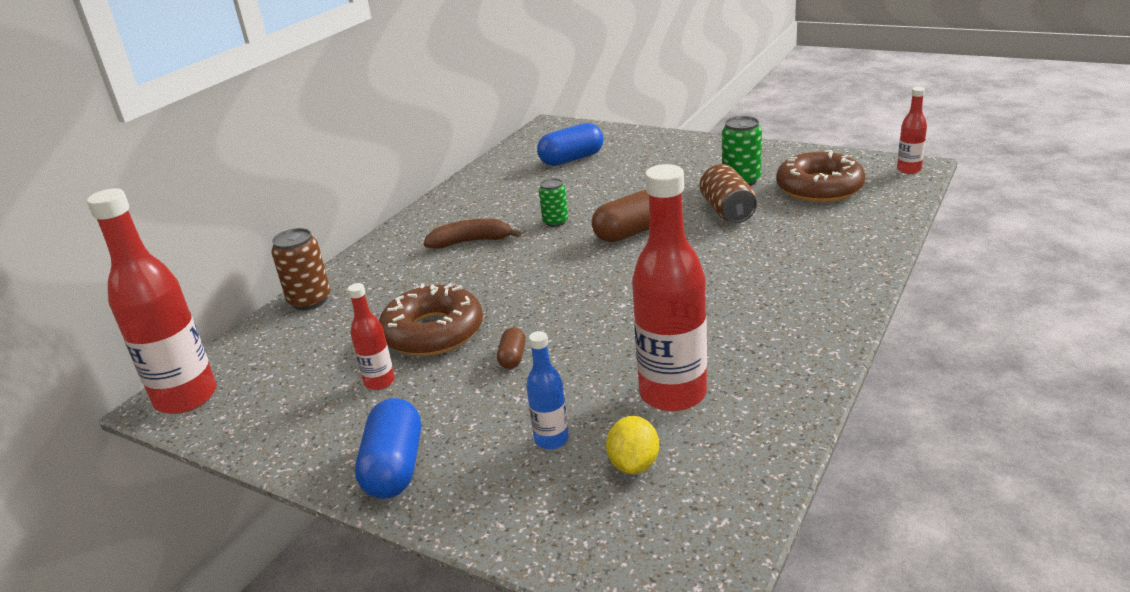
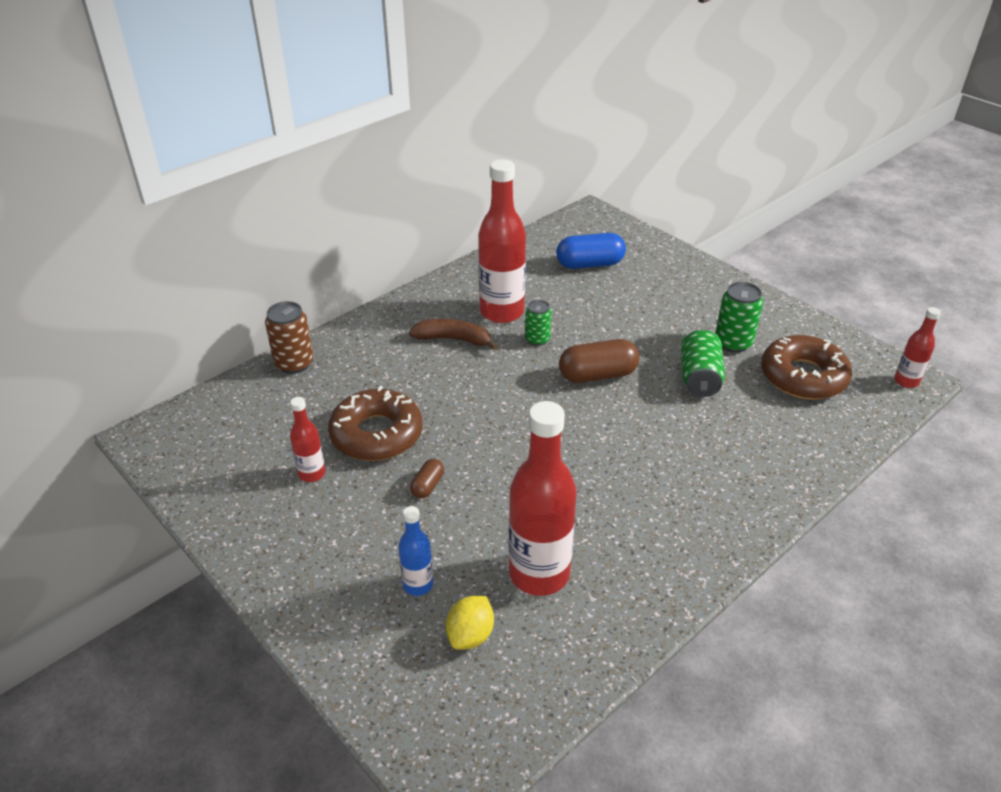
camera: 15 degrees right, 10 degrees up
(186, 397) = (162, 436): red bottle -> red bottle (502, 312)
(394, 467) = (286, 566): blue capsule -> none
(727, 211) = (699, 377): brown can -> green can

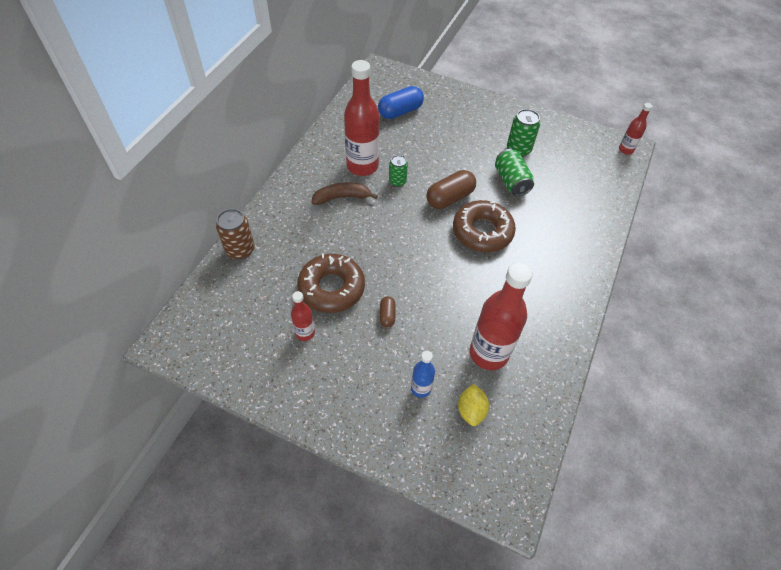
camera: 25 degrees left, 15 degrees up
(803, 376) = (569, 163): brown donut -> brown donut (482, 232)

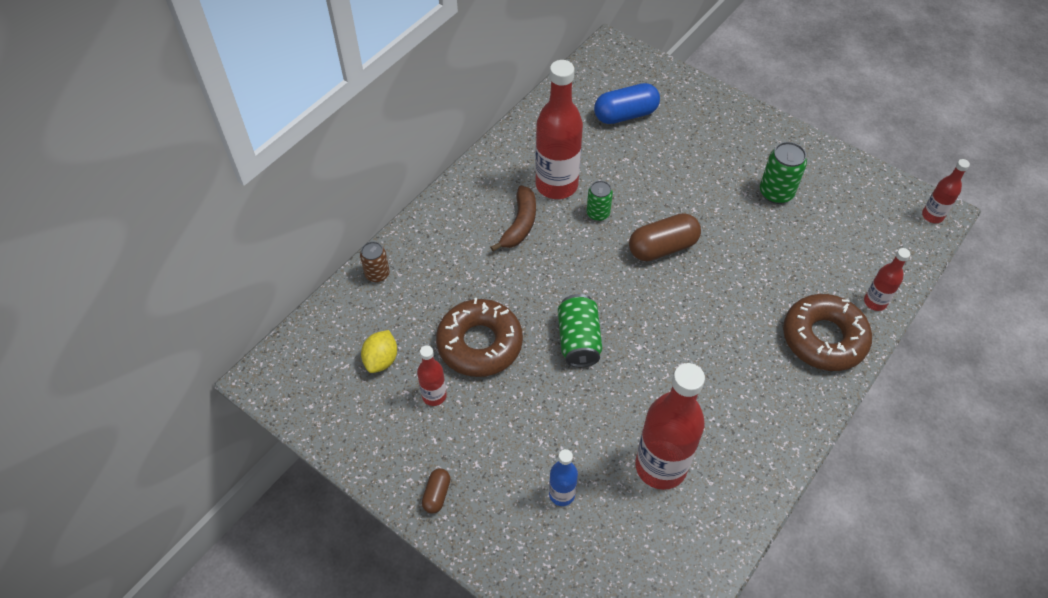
camera: 15 degrees right, 0 degrees up
(240, 250) = (377, 274): brown can -> brown can, size x0.66
(342, 197) = (520, 224): brown banana -> brown banana turned 105 degrees clockwise
(387, 315) = (541, 392): brown capsule -> brown capsule (437, 494)
(471, 410) = (619, 535): yellow lemon -> yellow lemon (381, 360)
(482, 232) = (695, 301): brown donut -> brown donut (824, 338)
(511, 181) = (753, 237): green can -> green can (578, 340)
(605, 212) = (875, 302): none -> red bottle

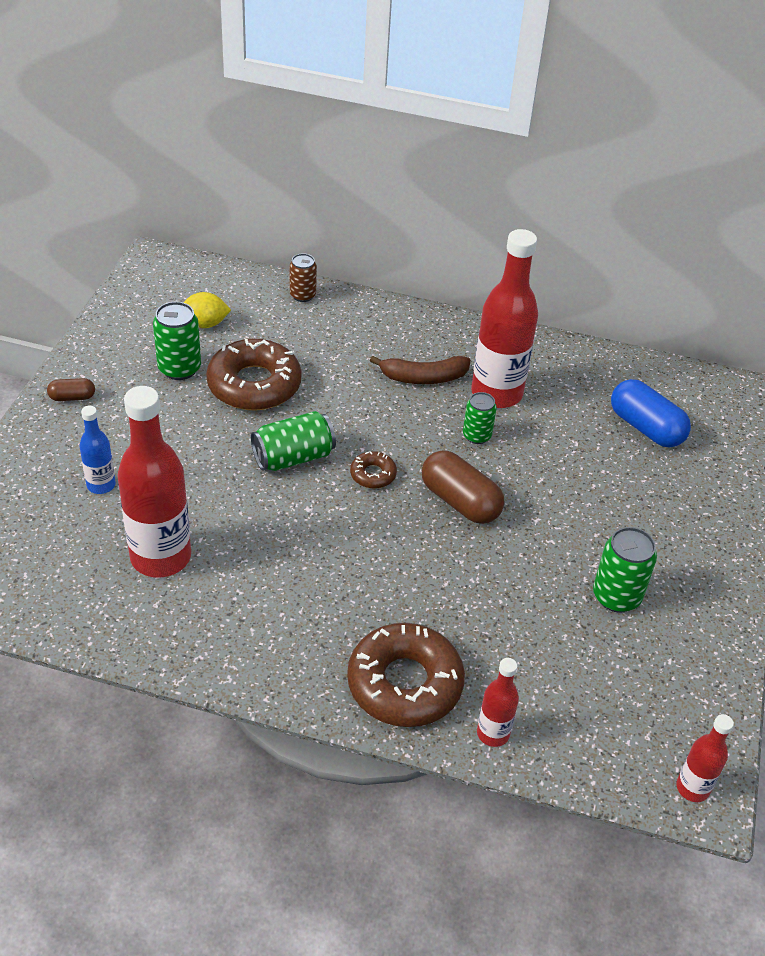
camera: 65 degrees right, 10 degrees down
(434, 396) = (179, 368): red bottle -> green can
(616, 292) = (373, 474): none -> brown donut

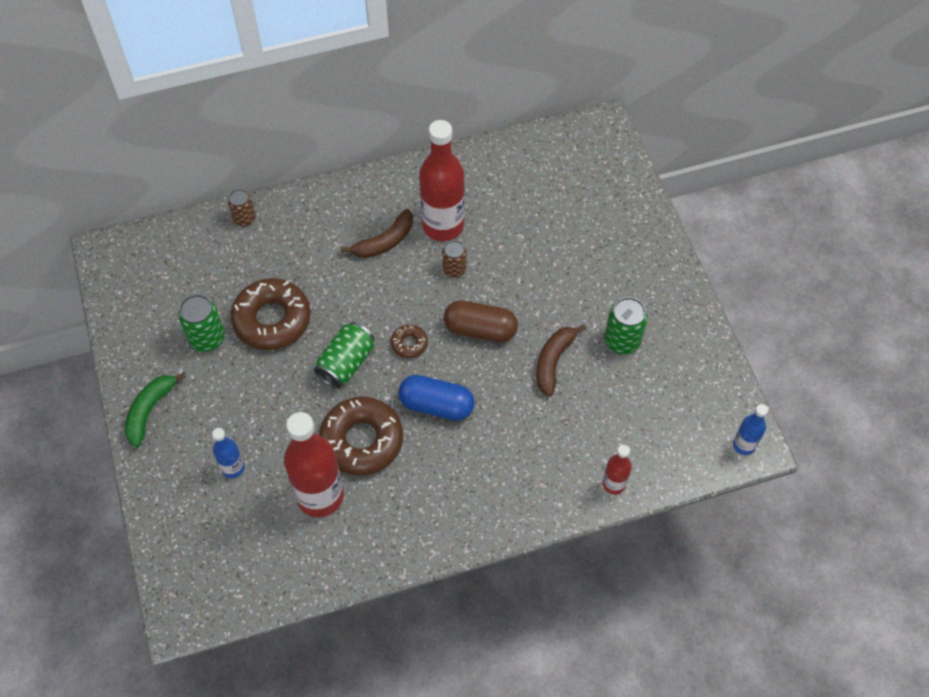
camera: 30 degrees left, 15 degrees up
(72, 397) = (150, 411): brown capsule -> green banana
(205, 324) = (193, 288): yellow lemon -> none
(404, 683) = (540, 485): brown donut -> brown donut (362, 440)
(476, 436) = (454, 269): green can -> brown can
(518, 573) = (553, 361): none -> brown banana
(645, 428) = (557, 196): blue capsule -> blue capsule (436, 405)
(692, 788) = (744, 445): red bottle -> blue bottle

